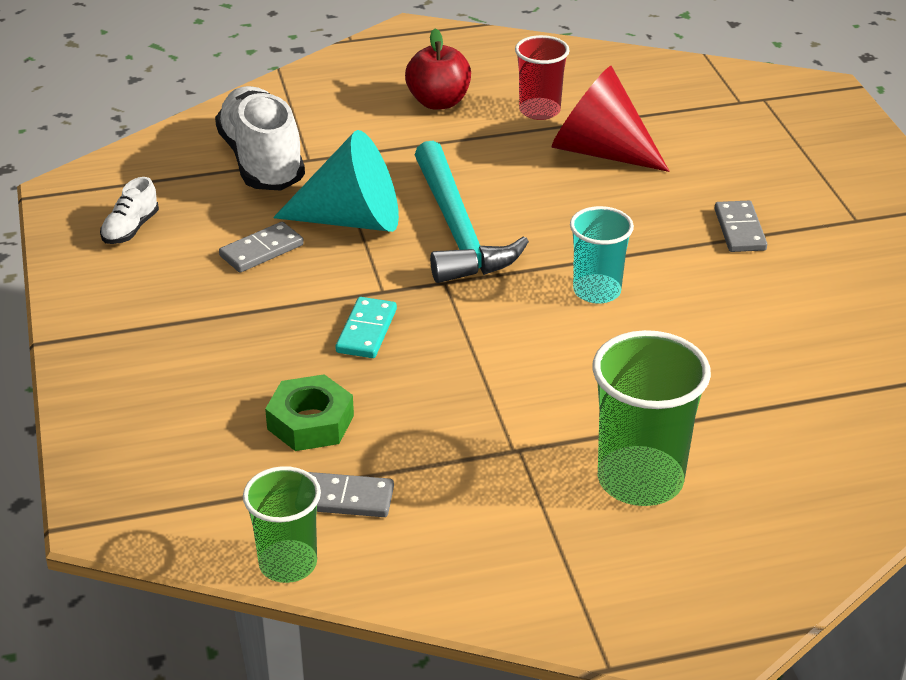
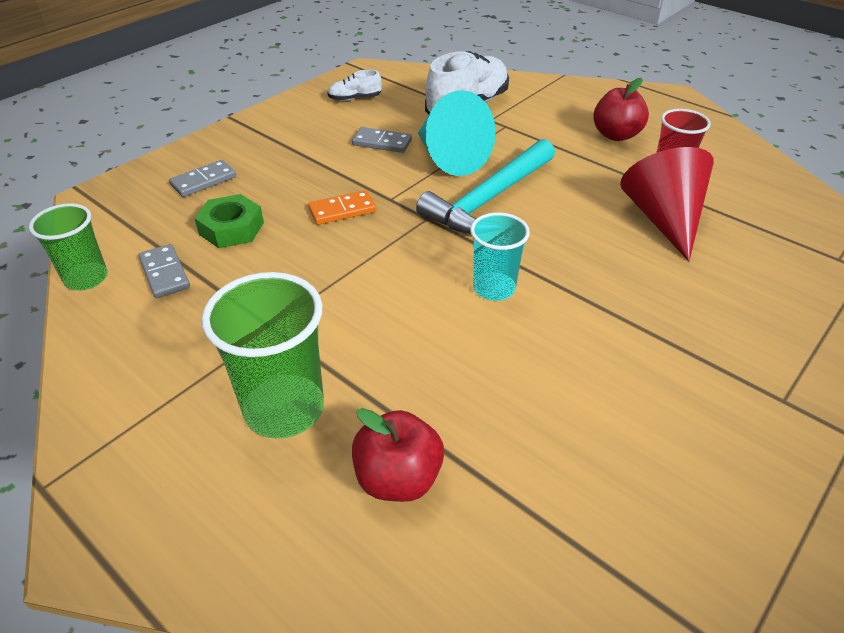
camera: 55 degrees right, 5 degrees up
(366, 331) = (342, 210): turquoise domino -> orange domino
(740, 230) = (667, 331): grey domino -> grey domino (203, 181)
(775, 444) = (398, 478): none -> red apple

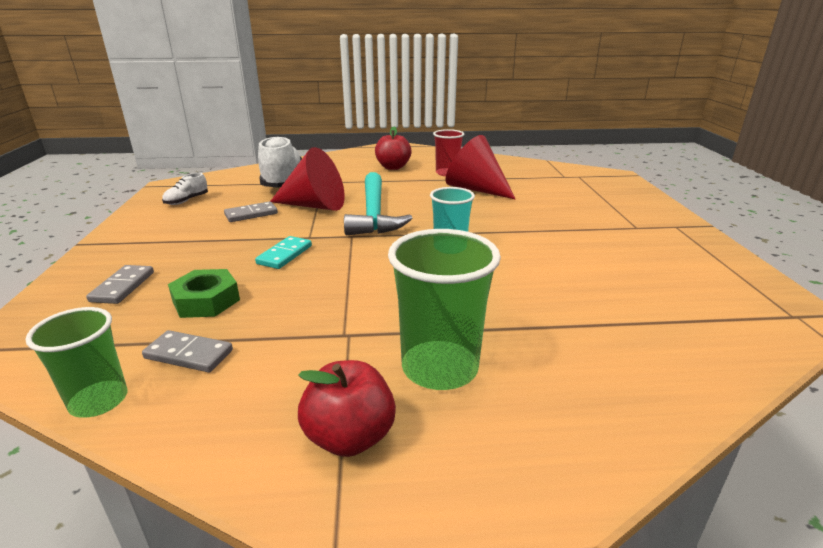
camera: 45 degrees left, 15 degrees down
(342, 210) = (285, 255): orange domino -> turquoise domino
(398, 478) = (566, 353): red apple -> red apple (349, 437)
(449, 158) = (314, 206): turquoise cone -> red cone

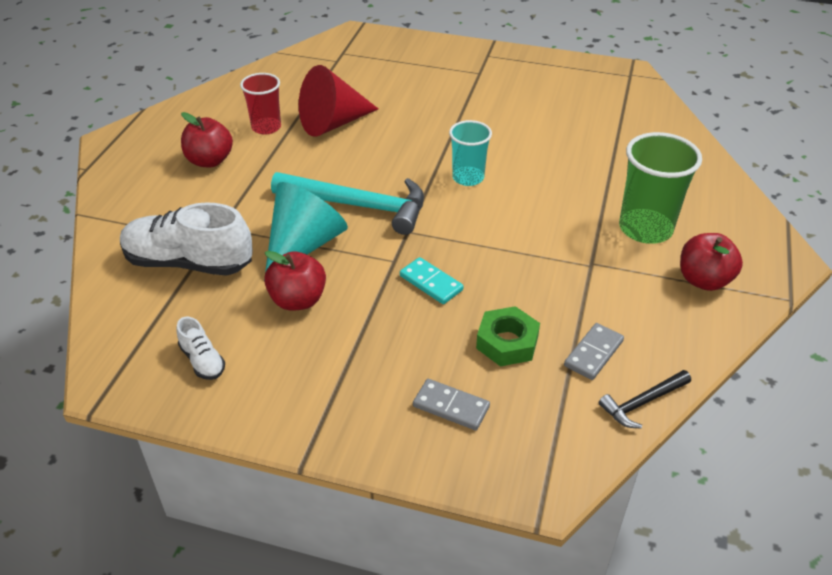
camera: 70 degrees left, 15 degrees up
(99, 401) = (642, 403): green cup -> black hammer
(251, 214) = (298, 300): grey domino -> red apple
(314, 206) = (303, 246): red cone -> turquoise cone

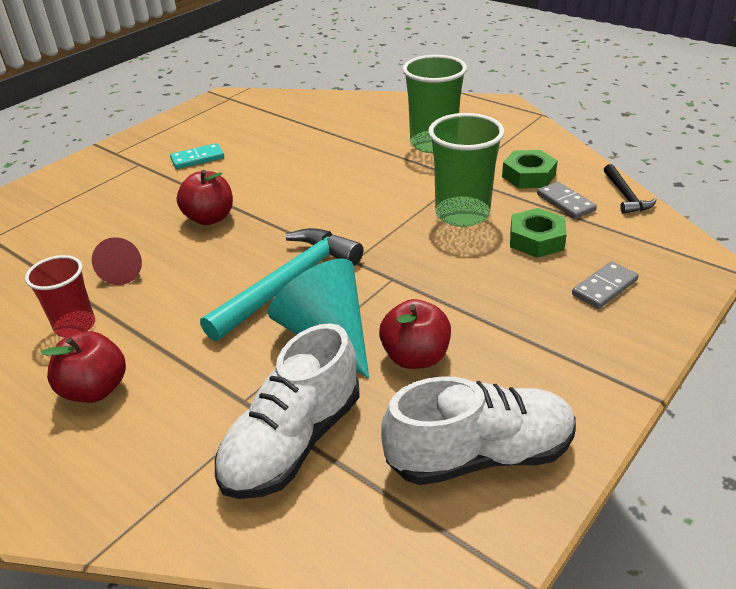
camera: 65 degrees left, 5 degrees down
(202, 360) = (479, 455): white shoe -> white shoe, size x2.14
(333, 123) = (123, 272): red cone -> red cone, size x0.55
(431, 283) = (438, 263): turquoise domino -> turquoise domino (197, 158)
(468, 178) = (299, 208): turquoise cup -> none
(522, 280) = (462, 214): none -> green cup
(630, 314) = (528, 176): none -> green nut
(703, 280) = (506, 138): red apple -> red apple (210, 218)

